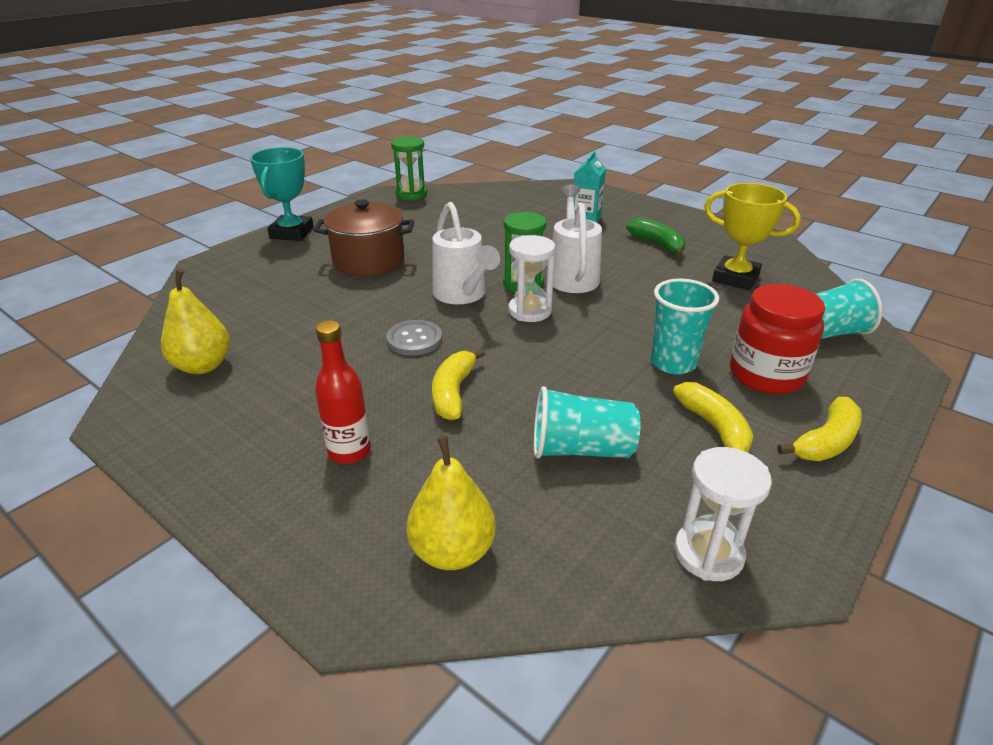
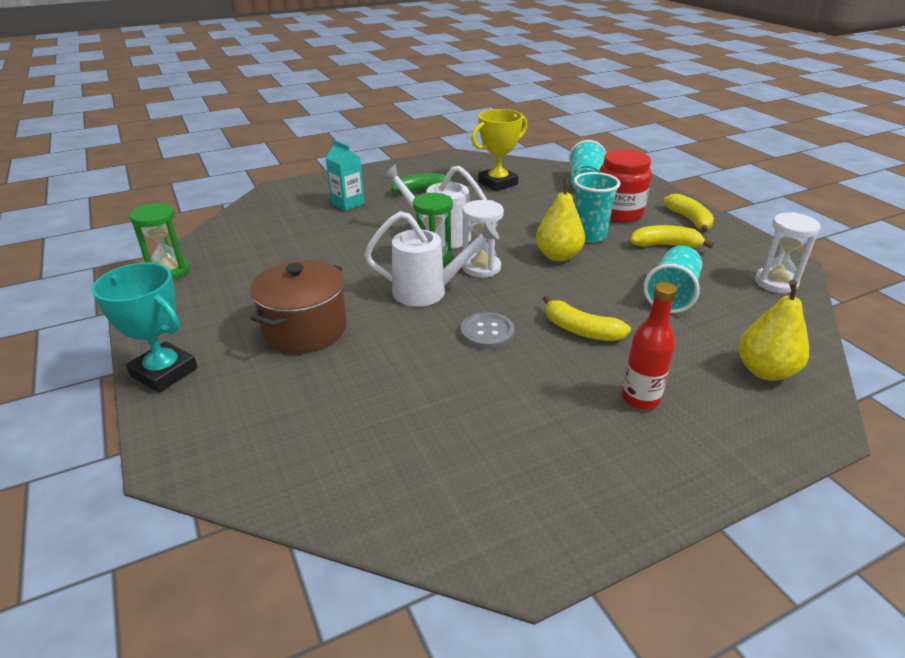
camera: 65 degrees left, 0 degrees up
(203, 366) = (445, 483): yellow pear -> yellow pear (558, 256)

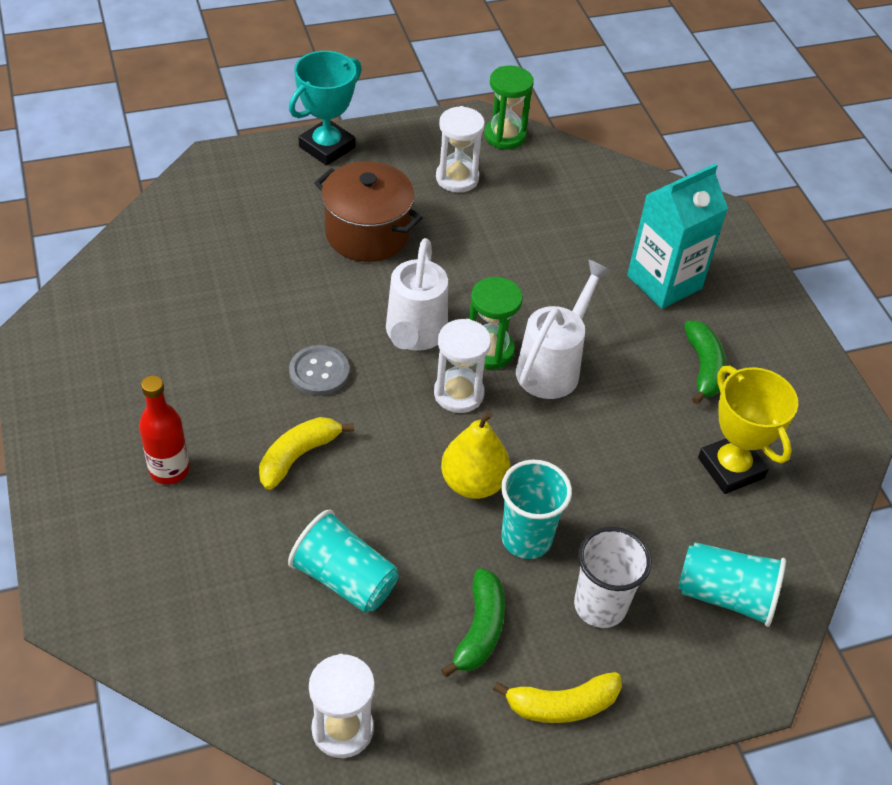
camera: 95 degrees right, 15 degrees up
(227, 289) = (457, 178): none -> white hourglass
(348, 203) = (664, 282): turquoise carton -> turquoise carton, size x1.60
(618, 213) = (600, 606): red jar -> white cup
(666, 245) = (480, 630): yellow banana -> green banana
(765, 371) = (168, 606): yellow pear -> none

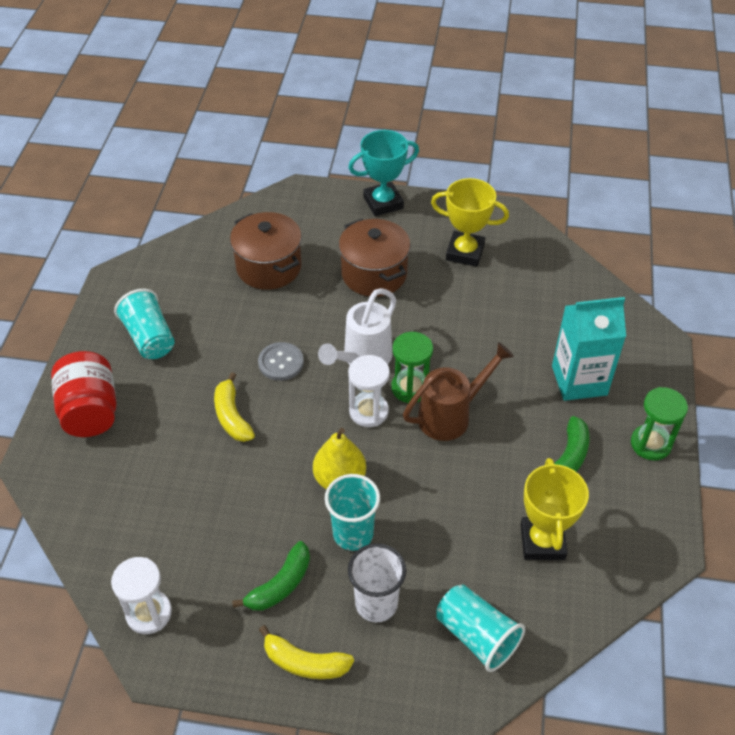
camera: 30 degrees right, 0 degrees up
(108, 514) = (90, 411): none -> red jar
(169, 470) = (144, 395): red bottle -> none
(233, 263) = (269, 267): none -> brown pot
(298, 456) = (232, 416): yellow banana -> yellow banana turned 90 degrees counterclockwise
(345, 579) = (211, 512): turquoise cup -> turquoise cup (149, 338)
(457, 178) = (465, 252): white hourglass -> yellow trophy
(505, 136) = (521, 230): green hourglass -> green hourglass (650, 444)
(553, 366) = (450, 416): white watering can -> brown watering can

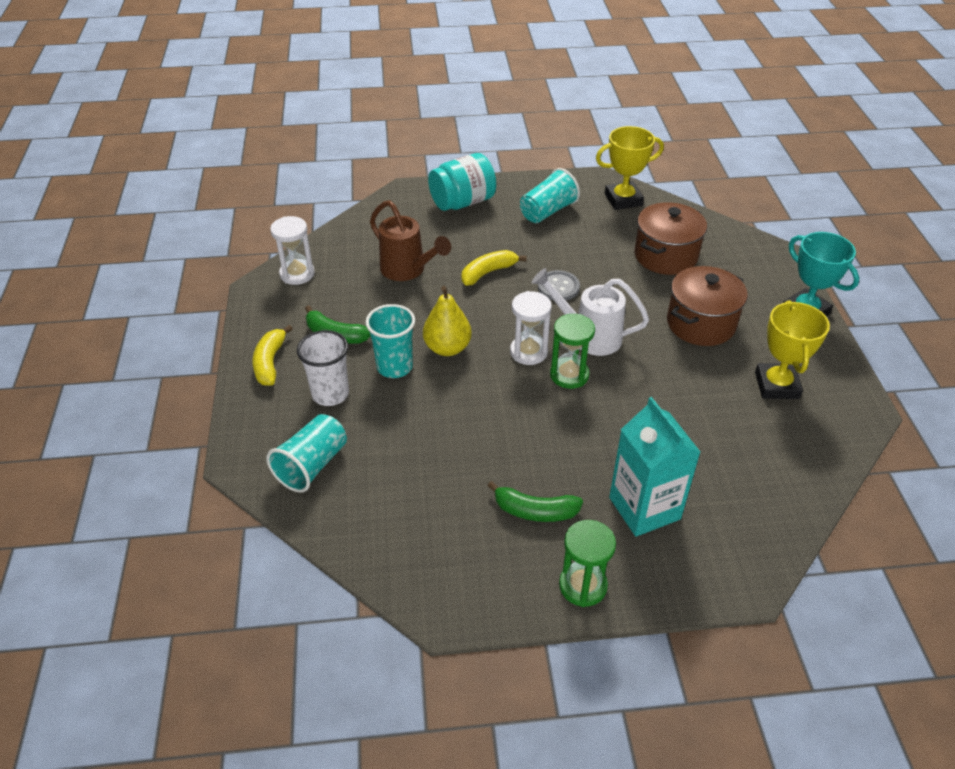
camera: 75 degrees right, 5 degrees down
(90, 411) = (462, 202): red jar -> turquoise jar
(450, 416) = (548, 409): brown watering can -> brown watering can (407, 270)
(542, 541) = (424, 501): yellow trophy -> yellow trophy (623, 199)

